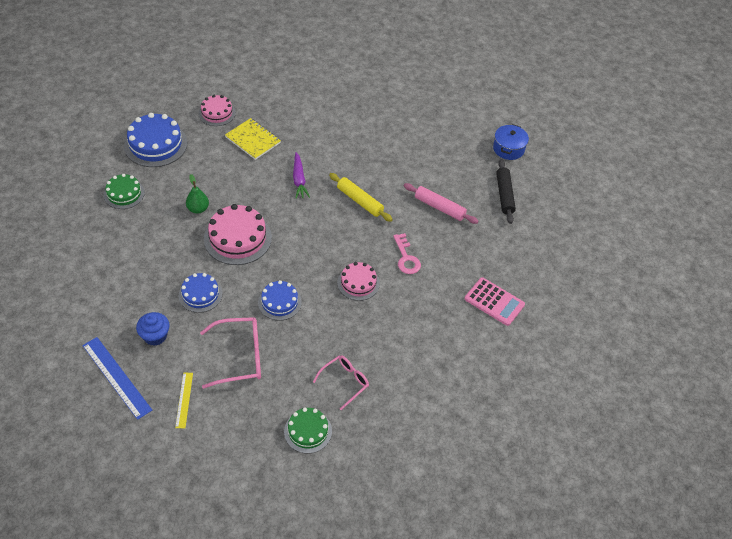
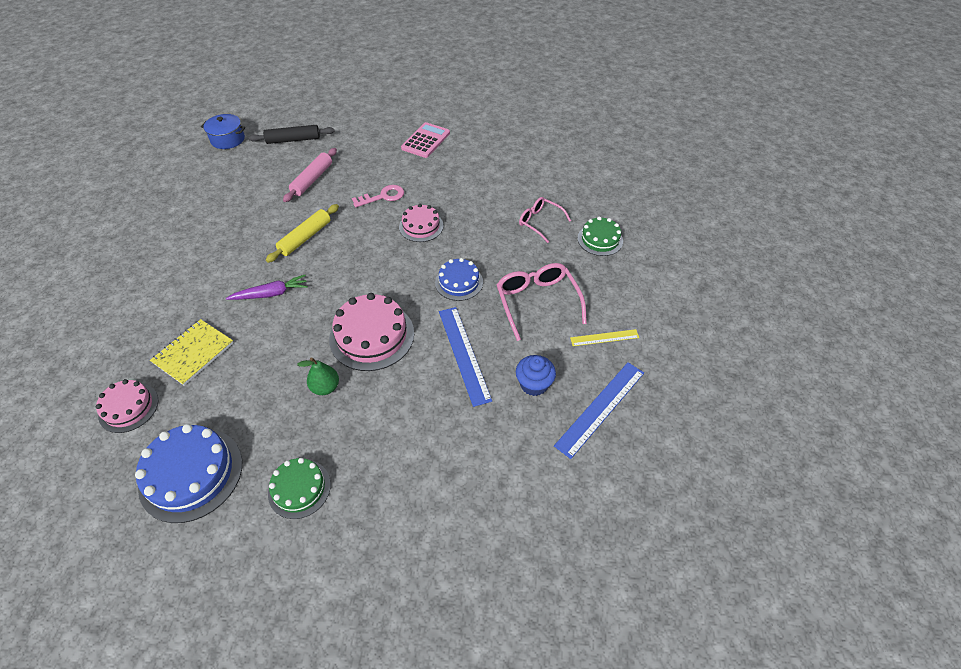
camera: 95 degrees left, 0 degrees up
(200, 294) = (464, 354): blue cake -> blue ruler

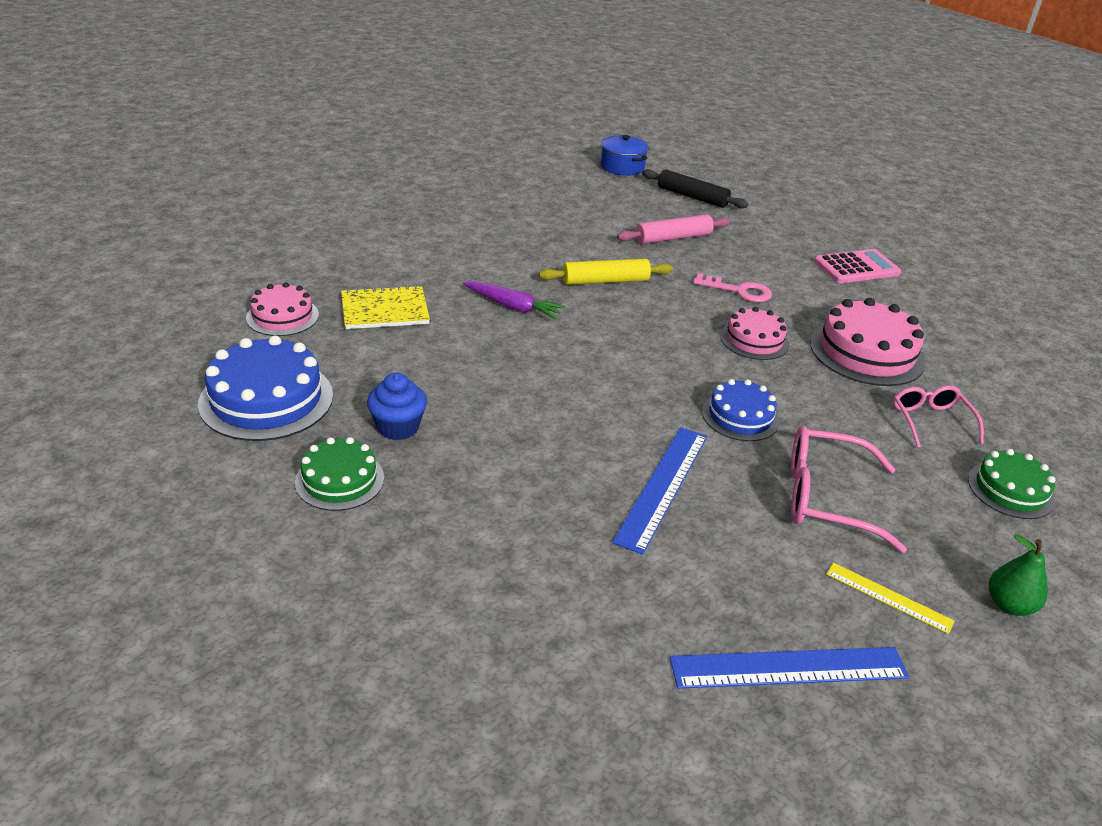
camera: 40 degrees right, 15 degrees down
(325, 387) = (470, 415): green pear -> green pear (1008, 605)
(372, 336) = (574, 402): pink cake -> pink cake (866, 352)
(534, 384) = (720, 576): blue cupcake -> blue cupcake (398, 427)
(537, 302) = (827, 498): pink glasses -> pink glasses turned 105 degrees counterclockwise

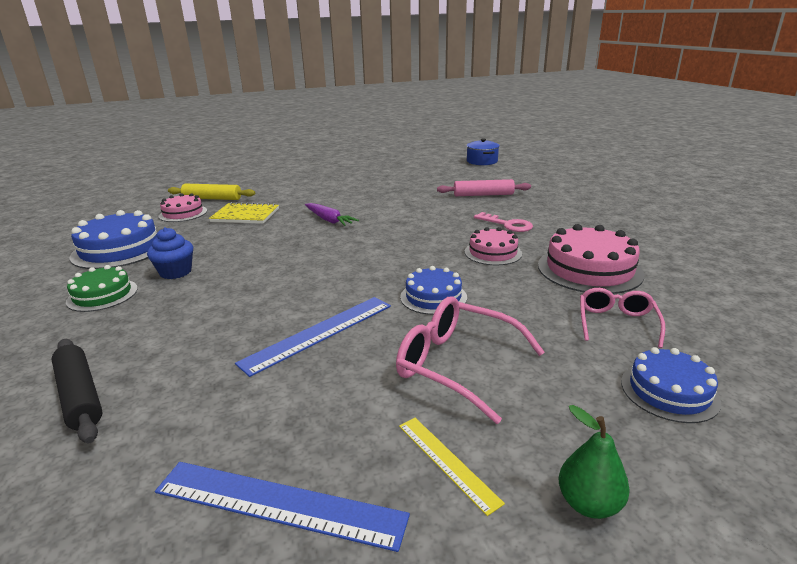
camera: 25 degrees right, 10 degrees down
(605, 281) = (409, 212): yellow rolling pin -> yellow rolling pin (212, 198)
(692, 197) = (519, 176): black rolling pin -> black rolling pin (80, 396)
(856, 267) = (624, 219): pink calculator -> none
(1010, 490) = (669, 391): green cake -> blue cake

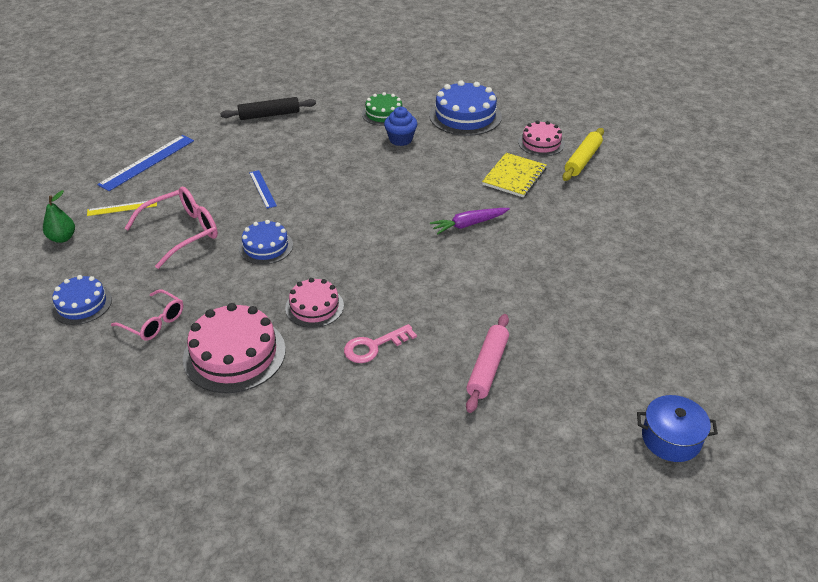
camera: 110 degrees right, 15 degrees up
(319, 333) = (262, 189): blue ruler -> blue ruler, size x0.58

